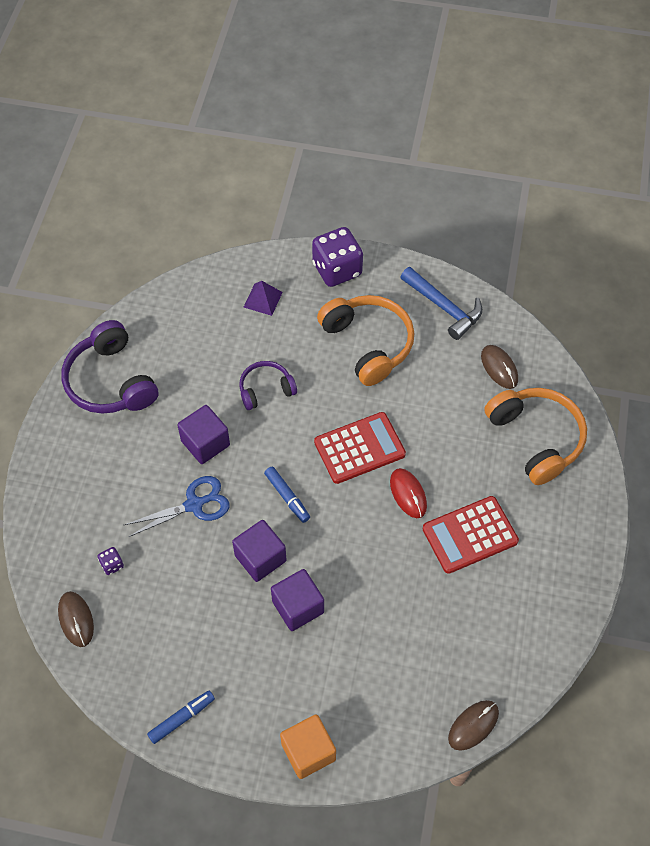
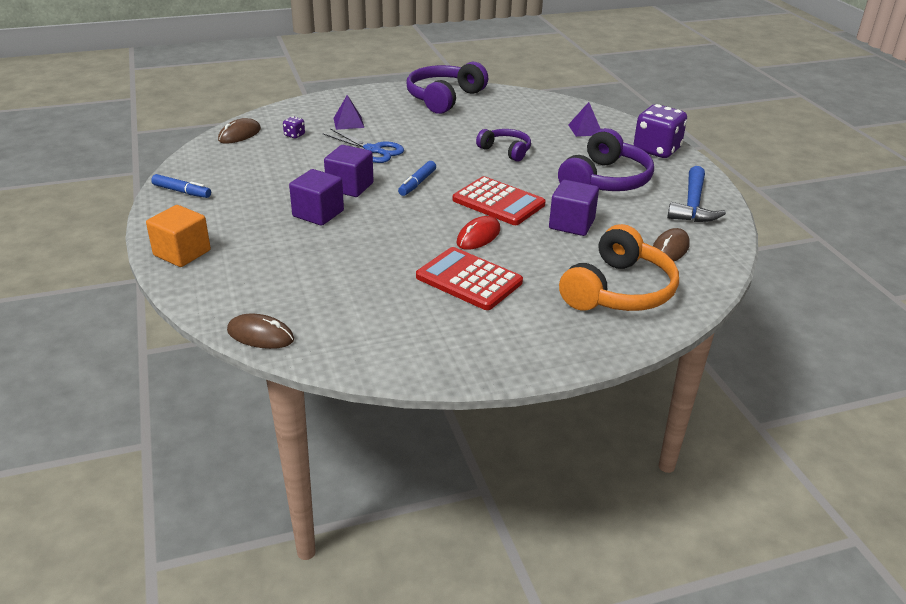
camera: 60 degrees right, 25 degrees down
(113, 500) = (348, 122): none -> purple pyramid
(205, 443) = (431, 141): purple cube -> purple cube (571, 224)
(368, 344) = (605, 180): orange headphones -> purple headphones

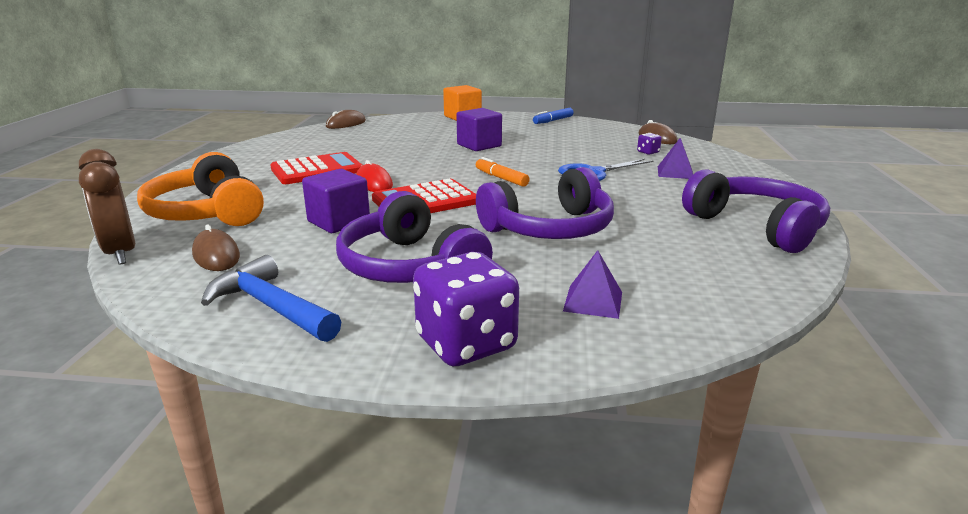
camera: 115 degrees right, 10 degrees down
(350, 187) = (518, 157): purple cube -> none
(417, 183) = (501, 178): blue marker -> orange marker
(506, 151) = (550, 229): purple headphones -> purple headphones, size x1.74
(714, 290) = (120, 253): none -> brown clock

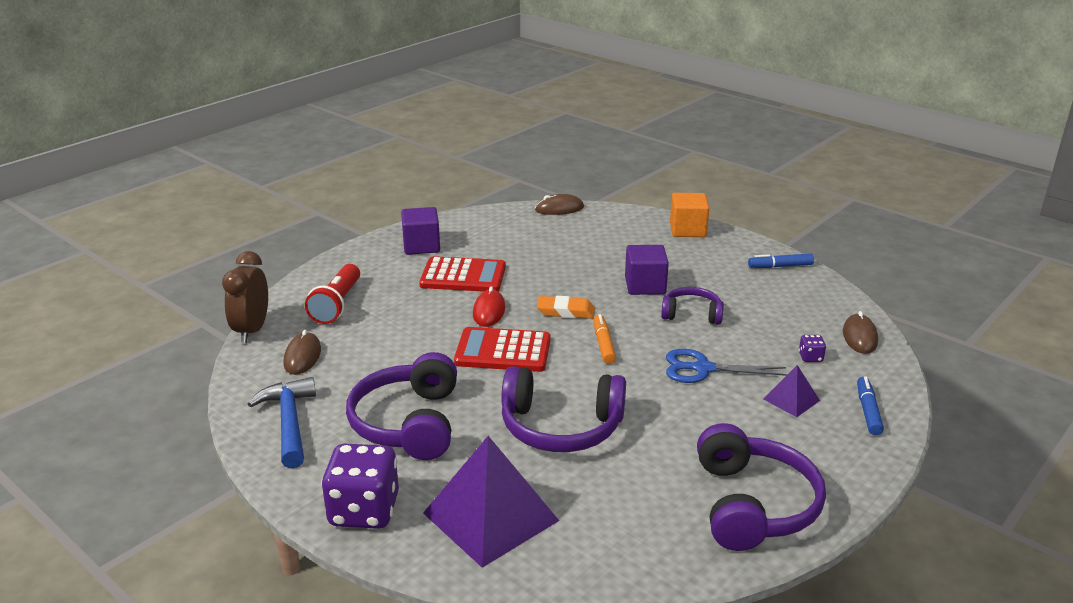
camera: 35 degrees right, 5 degrees up
(207, 212) = (337, 304): orange headphones -> red flashlight
(338, 222) = (412, 352): purple cube -> purple cube (421, 246)
(441, 169) = (566, 311): none -> orange eraser
(537, 151) = (691, 314): none -> purple headphones
(593, 301) = (490, 516): purple pyramid -> purple pyramid, size x2.07
(726, 166) = (868, 411): none -> blue marker

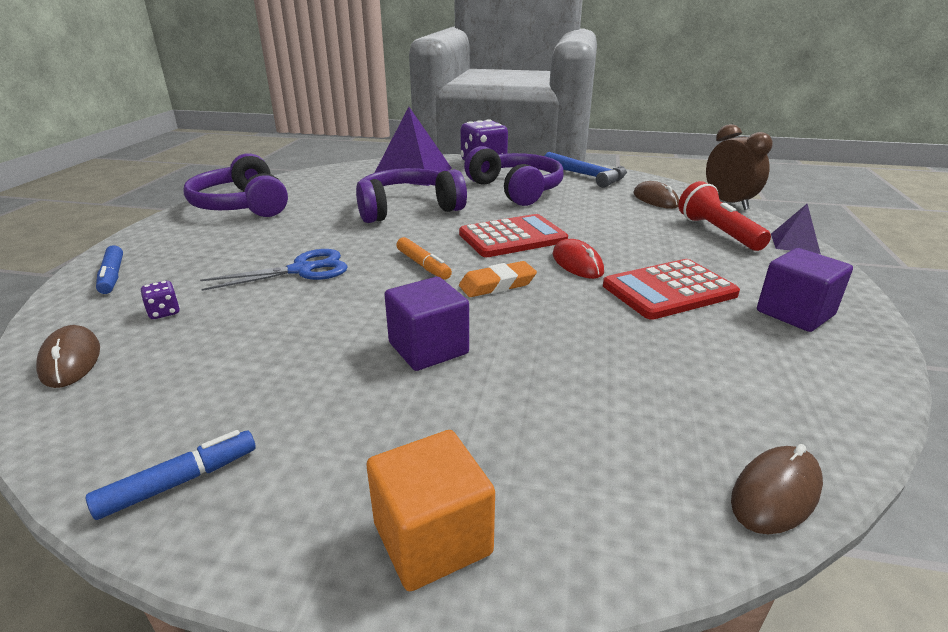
camera: 150 degrees right, 0 degrees up
(691, 314) = (337, 325): purple headphones -> none
(791, 399) = (200, 267): purple pyramid -> purple pyramid (794, 243)

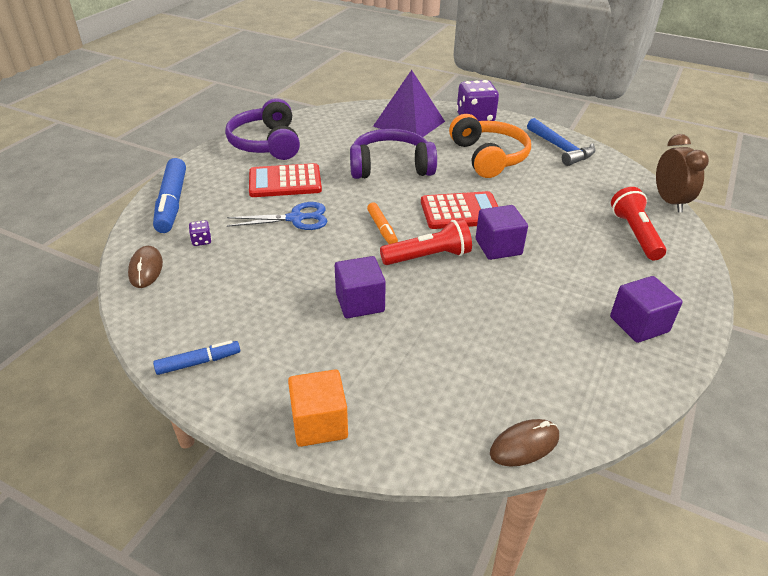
camera: 15 degrees right, 10 degrees up
(112, 276) = (172, 203): blue marker -> blue marker, size x1.82
(497, 285) = (428, 257): orange eraser -> red flashlight
(516, 190) = (488, 157): purple headphones -> orange headphones
(577, 263) = (498, 247): red mouse -> purple cube
(655, 199) = (605, 187): brown mouse -> none
(669, 290) = (554, 285): red calculator -> red calculator (285, 182)
(794, 243) = (694, 257): purple pyramid -> none

